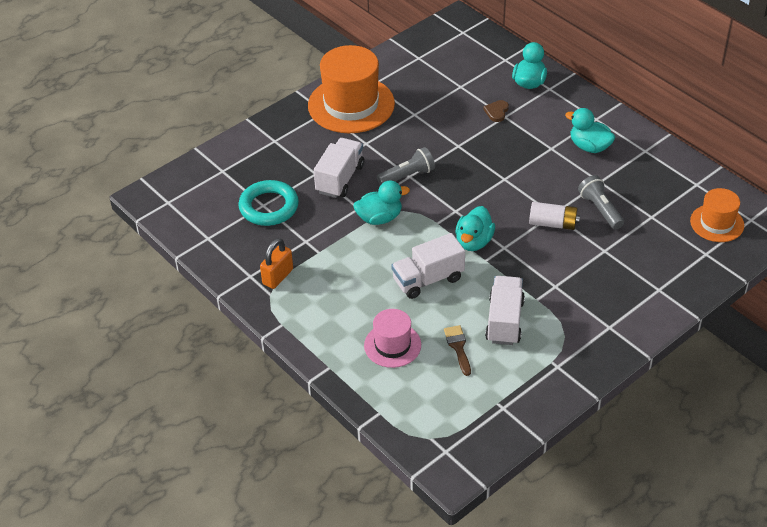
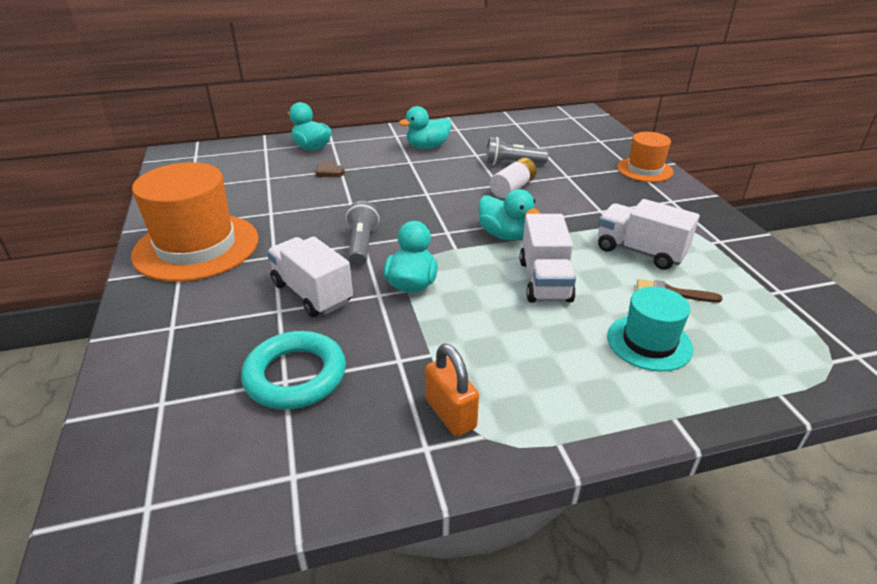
camera: 65 degrees left, 10 degrees down
(392, 345) = (649, 342): pink hat -> turquoise hat
(717, 223) = (567, 128): orange hat -> orange hat (644, 170)

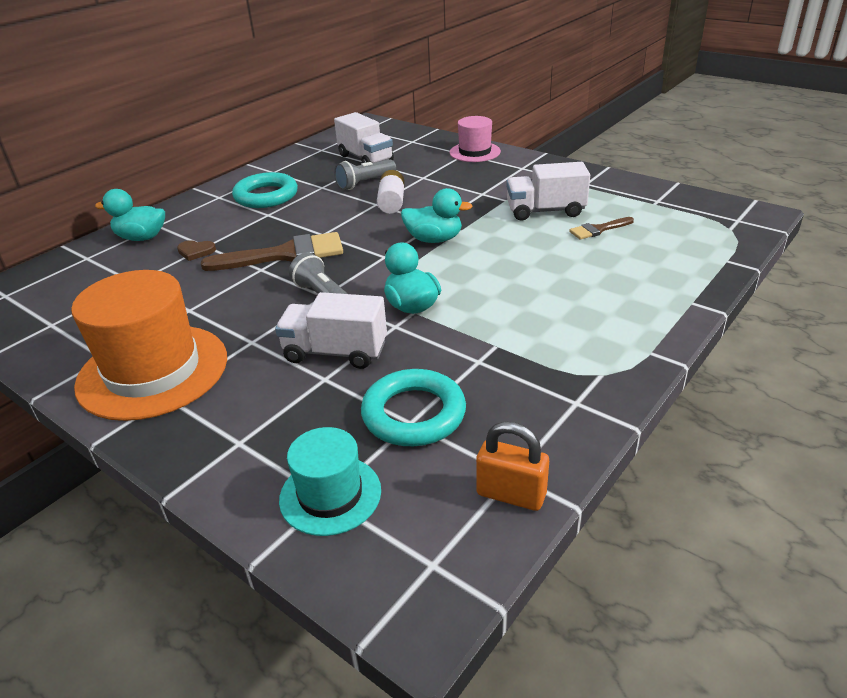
camera: 35 degrees left, 0 degrees up
(380, 199) = (285, 255): none -> brown brush
(427, 147) = (266, 196): turquoise duck -> turquoise ring
(450, 414) = (563, 373): orange padlock -> orange padlock (511, 494)
(545, 281) = (508, 258): white truck -> white truck (365, 159)
(644, 170) = (475, 152): orange hat -> pink hat
(649, 342) = (624, 266): turquoise hat -> turquoise hat (330, 495)

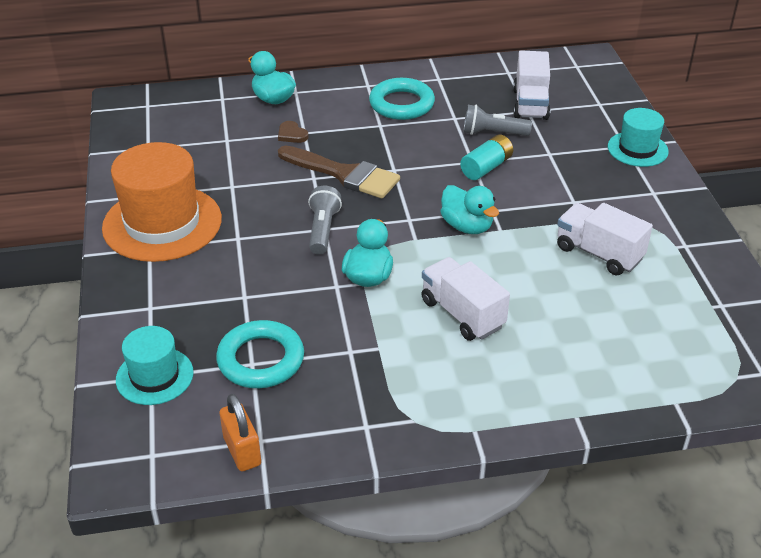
camera: 40 degrees right, 5 degrees up
(335, 352) = (274, 281): white truck -> white truck (462, 314)
(392, 202) = (486, 167): white battery -> turquoise battery
(475, 152) = (637, 149): pink hat -> turquoise hat
(598, 229) = (614, 301): brown brush -> none

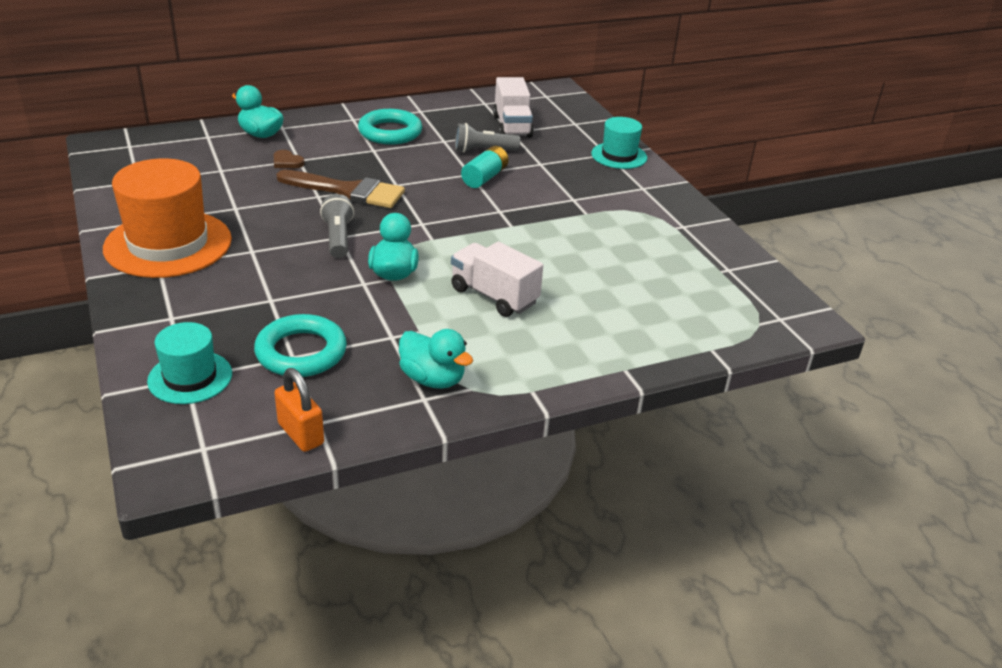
camera: 15 degrees left, 5 degrees down
(467, 226) = (479, 225): turquoise duck -> turquoise duck (433, 379)
(598, 253) = (608, 238): white truck -> none

